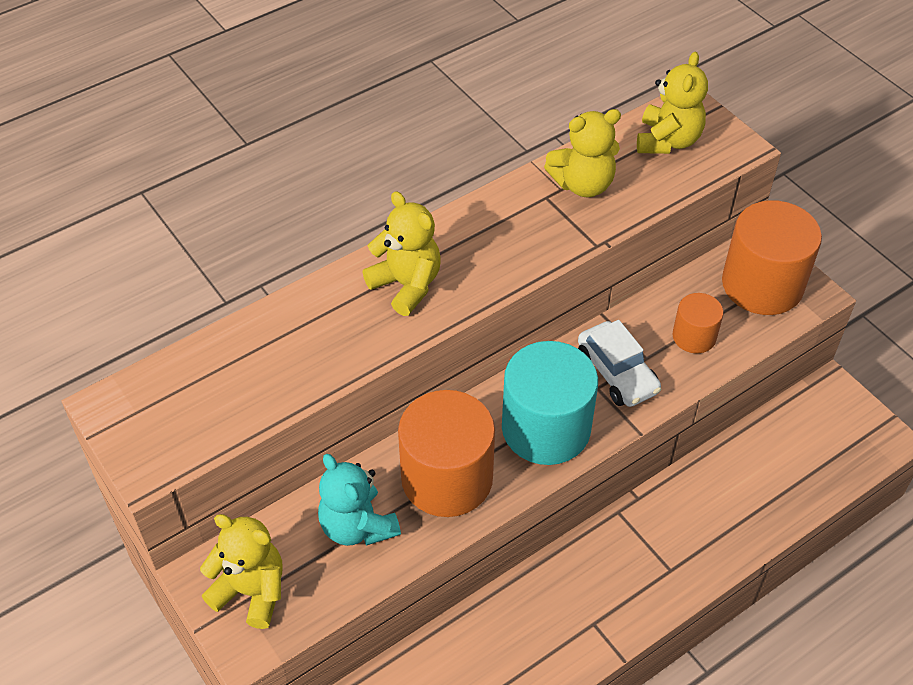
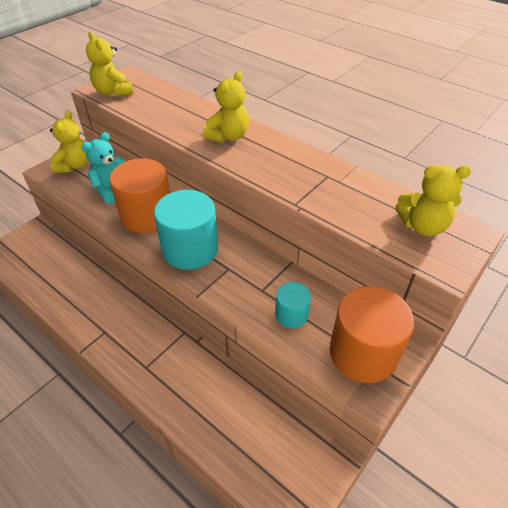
camera: 75 degrees right, 5 degrees down
(583, 184) = (349, 190): yellow teddy bear -> yellow teddy bear (113, 92)
(617, 373) = (243, 276): white car -> none
(694, 336) = (291, 314): orange cylinder -> turquoise cylinder

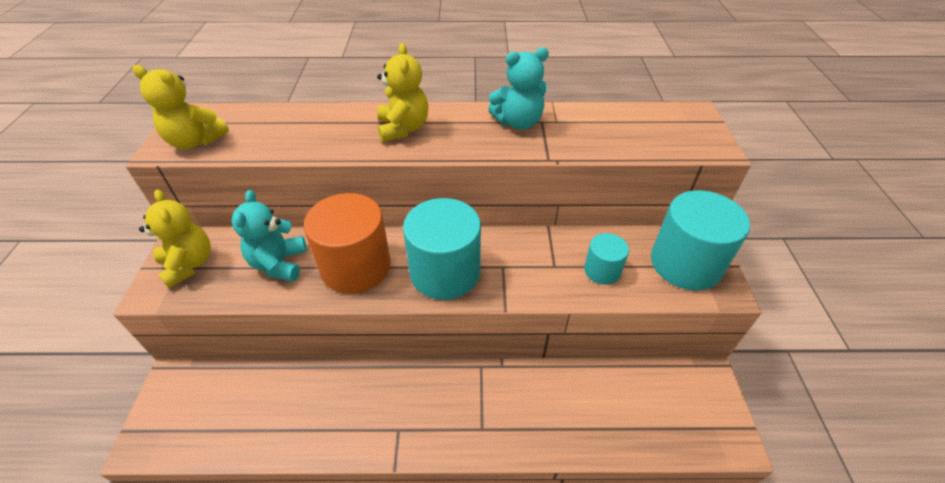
camera: 40 degrees left, 0 degrees up
(309, 168) = (518, 122): none -> turquoise teddy bear
(363, 353) = (685, 263): orange cylinder -> turquoise cylinder
(422, 226) = (661, 125): yellow teddy bear -> none

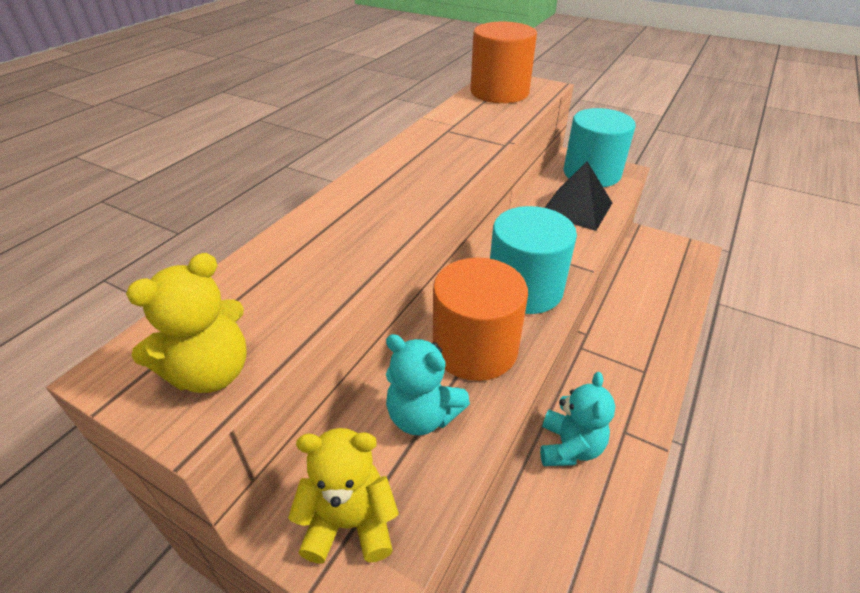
camera: 60 degrees left, 5 degrees down
(403, 128) = (379, 198): yellow teddy bear -> none
(518, 122) = (437, 140): turquoise teddy bear -> turquoise teddy bear (569, 447)
(602, 270) = (576, 208): turquoise cylinder -> black pyramid
(657, 123) = (499, 92): none -> orange cylinder

